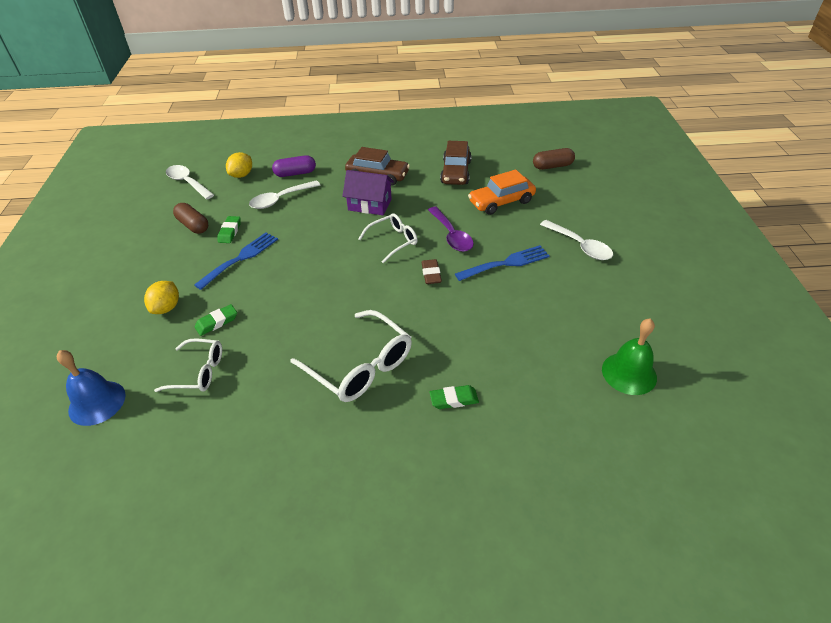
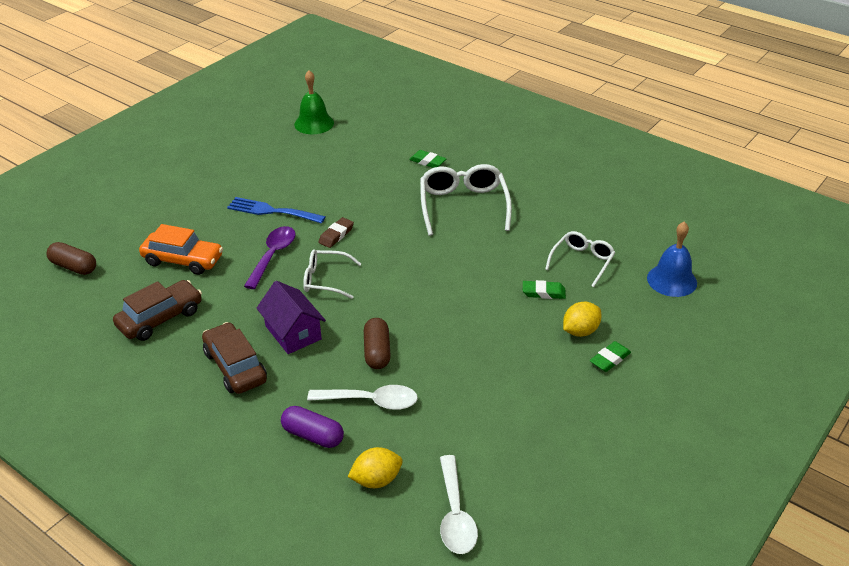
camera: 140 degrees left, 5 degrees down
(193, 225) = (496, 423): brown capsule -> brown capsule (377, 352)
(198, 372) = (582, 262): white glasses -> white glasses turned 75 degrees clockwise
(230, 232) = (463, 387): green eraser -> green eraser (609, 359)
(240, 258) = (477, 345): blue fork -> none
(579, 246) = (201, 192): white spoon -> none

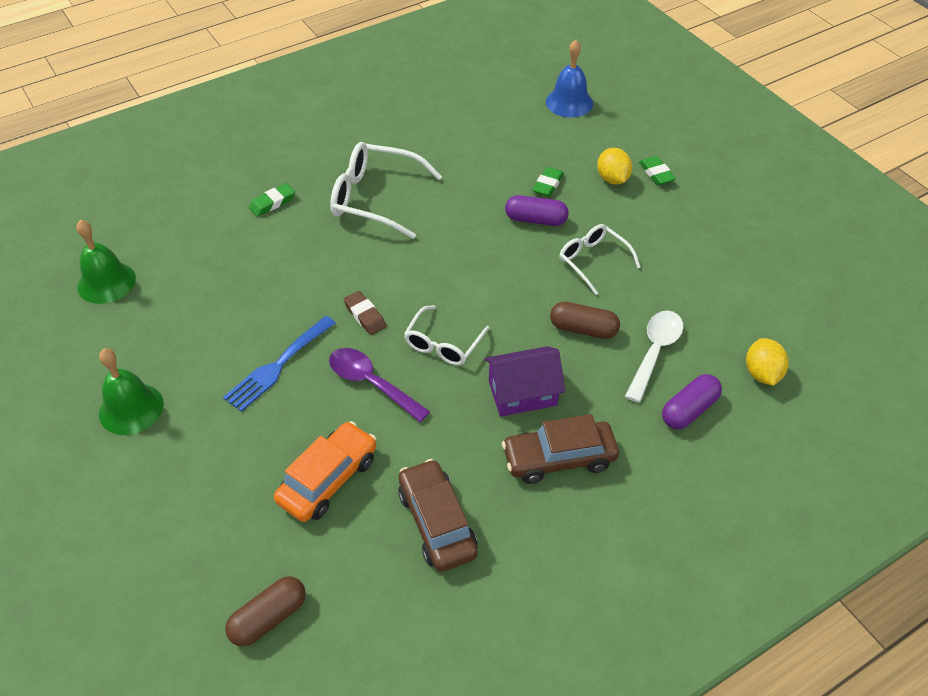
camera: 70 degrees left, 10 degrees up
(214, 167) = (131, 408): none -> green bell
(455, 514) = (815, 329): white spoon -> none
(493, 296) = (536, 220): none -> purple capsule
(582, 262) = (515, 146): white glasses -> white glasses (593, 261)

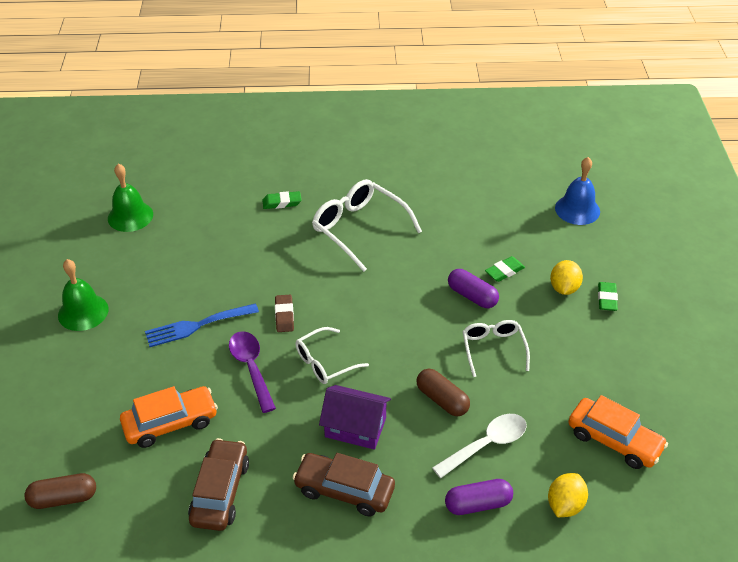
camera: 30 degrees right, 5 degrees down
(758, 297) = (614, 440): none -> orange car

